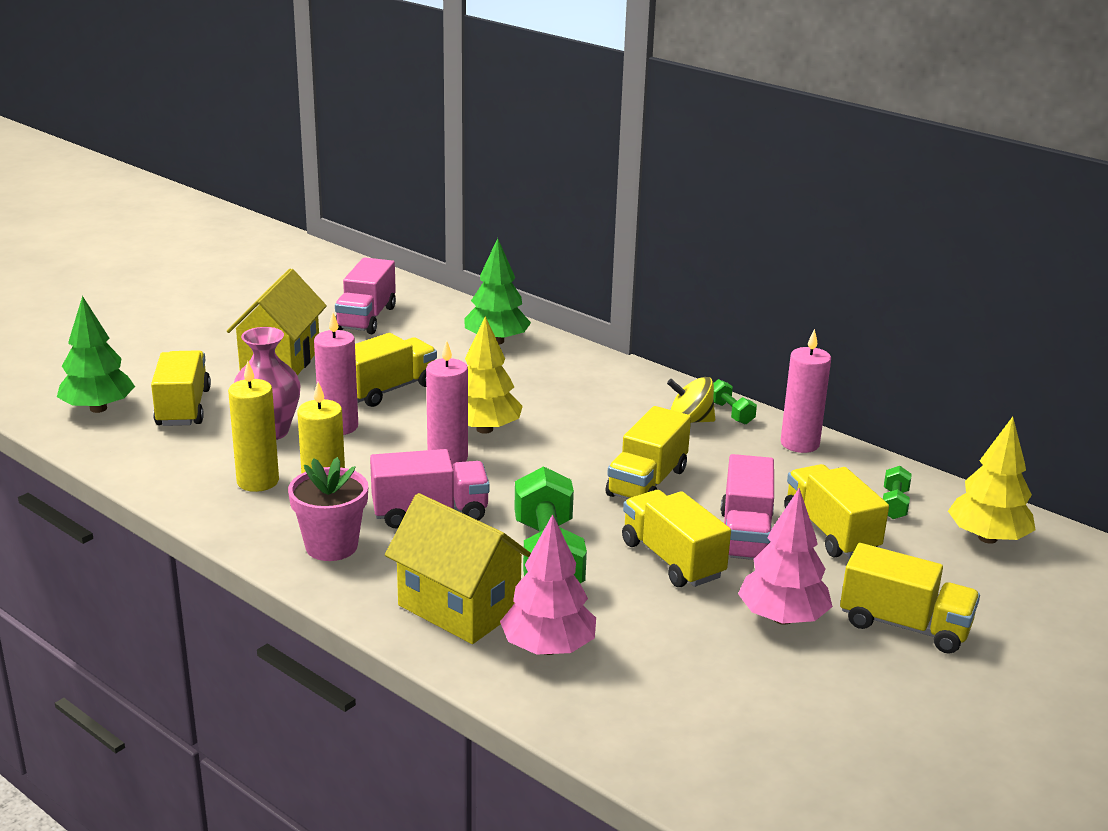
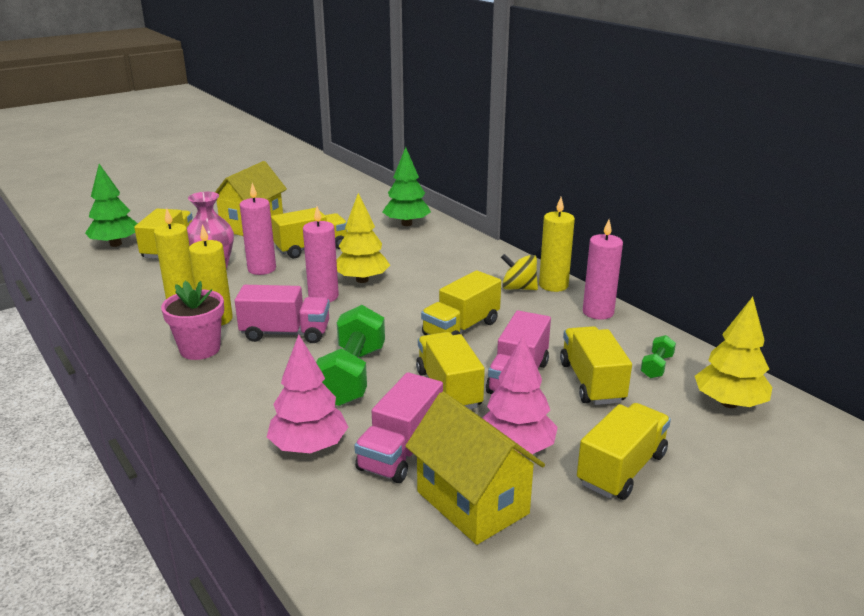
camera: 15 degrees right, 0 degrees up
(366, 318) = (327, 203): pink truck -> pink truck (401, 451)
(459, 608) = (261, 406): yellow house -> yellow house (472, 502)
(730, 413) = (553, 285): green dumbbell -> yellow candle
(904, 625) = (621, 469): yellow truck -> yellow truck turned 90 degrees counterclockwise

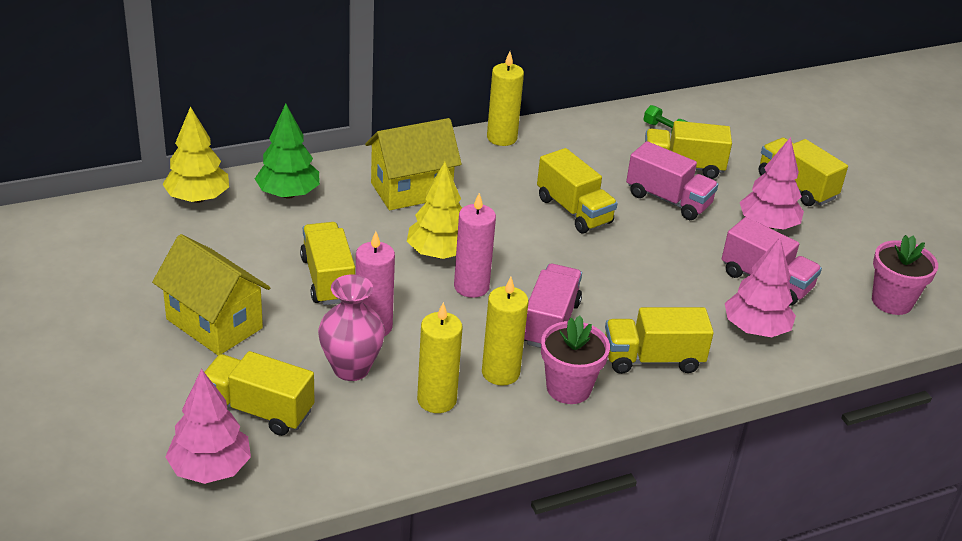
camera: 80 degrees left, 10 degrees up
(116, 244) = (210, 468): green tree -> pink tree
(352, 375) = (645, 290): green dumbbell -> none
(404, 563) = (892, 301): none -> pink flower pot
(448, 389) = (679, 239): yellow truck -> yellow truck (652, 359)
(472, 502) = (830, 259): yellow house -> yellow house (411, 190)
(518, 288) = (500, 159): yellow spinning top -> none
(598, 312) = (565, 130): pink candle -> none
(729, 403) = (722, 118): yellow tree -> yellow tree (198, 198)

